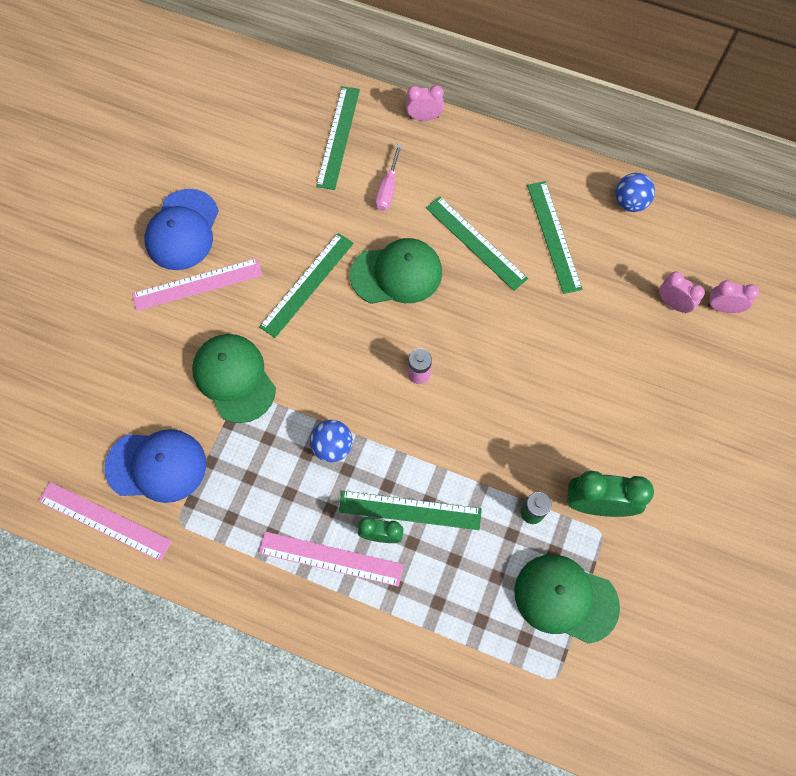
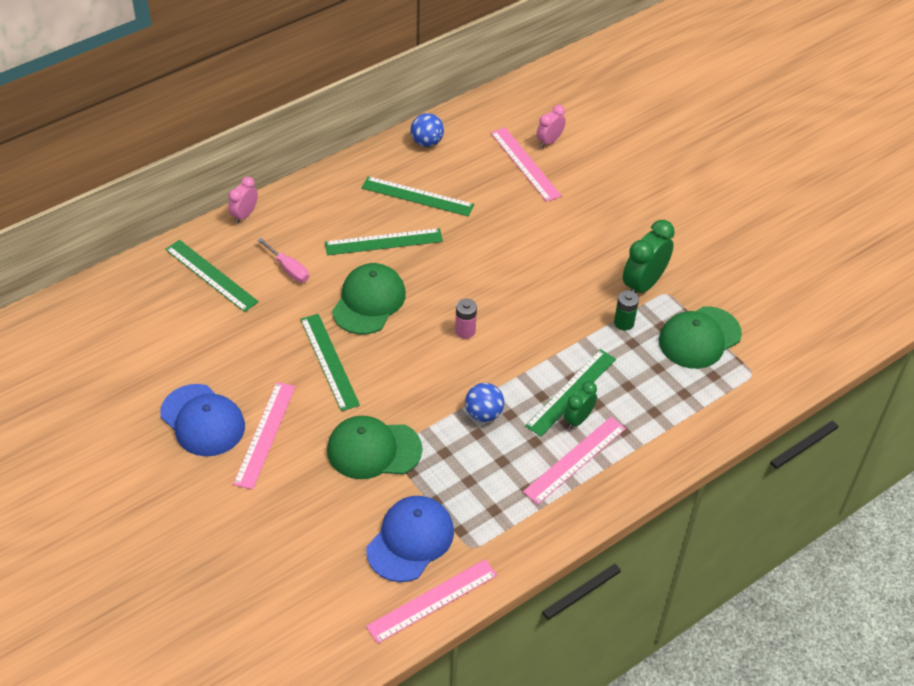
camera: 60 degrees left, 20 degrees down
(673, 303) = (525, 164): pink clock -> pink ruler

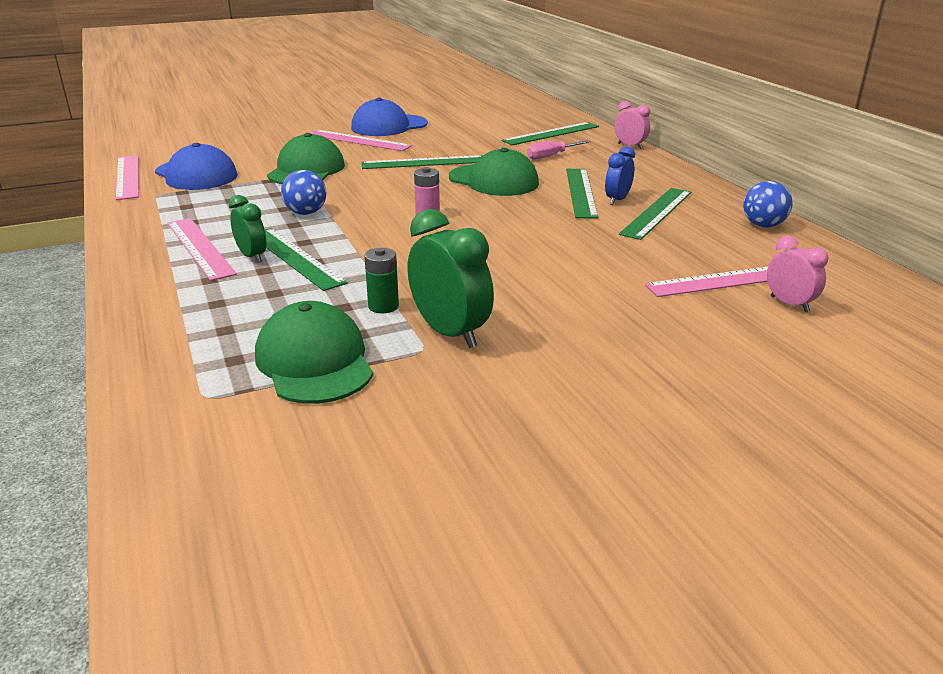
camera: 105 degrees right, 20 degrees down
(396, 219) = (617, 200): none -> blue clock

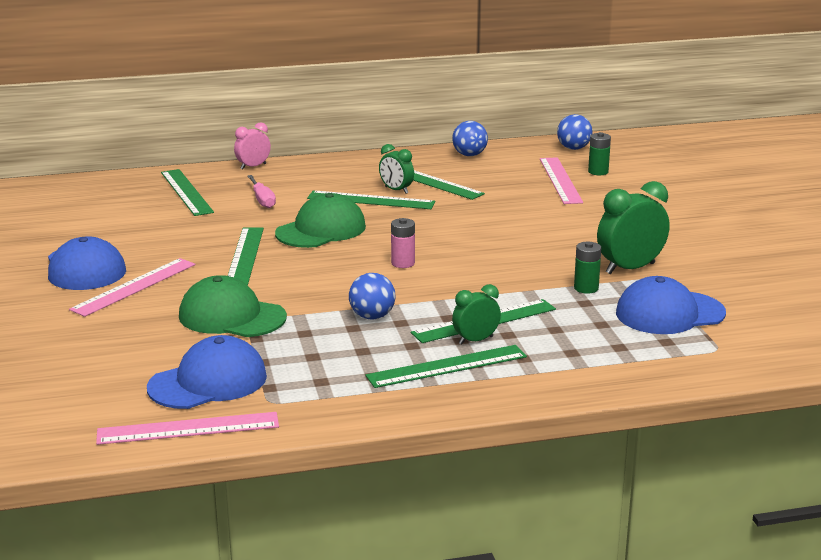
camera: 80 degrees left, 5 degrees down
(199, 247) = (447, 366): pink ruler -> green ruler
(314, 361) = (669, 313): green cap -> blue cap
(617, 200) = (396, 190): blue clock -> green clock
(789, 304) = (598, 172): pink clock -> green battery
(867, 284) = (573, 148): none -> blue ball

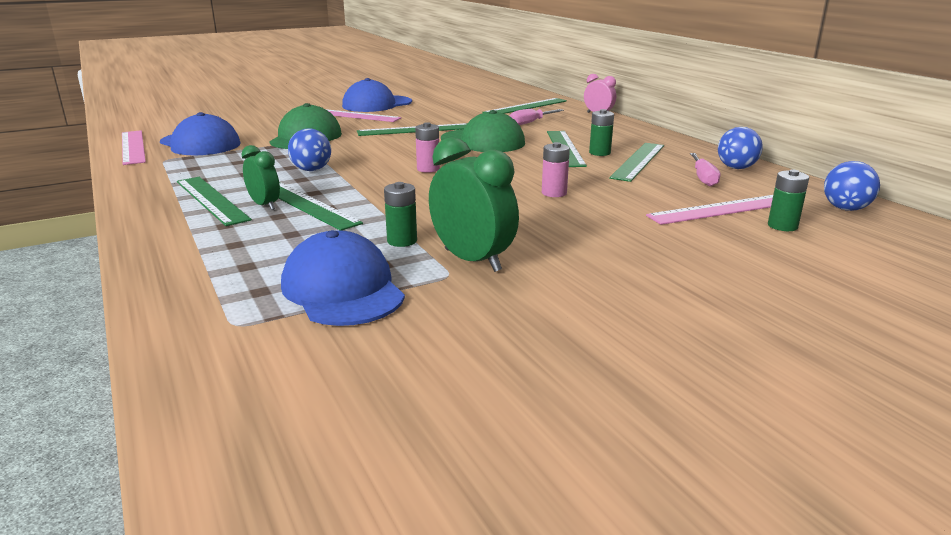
camera: 75 degrees right, 0 degrees up
(396, 190) = (599, 153): green clock -> green battery
(488, 170) = (703, 178): none -> pink screwdriver
(499, 224) = (554, 193): none -> pink battery

